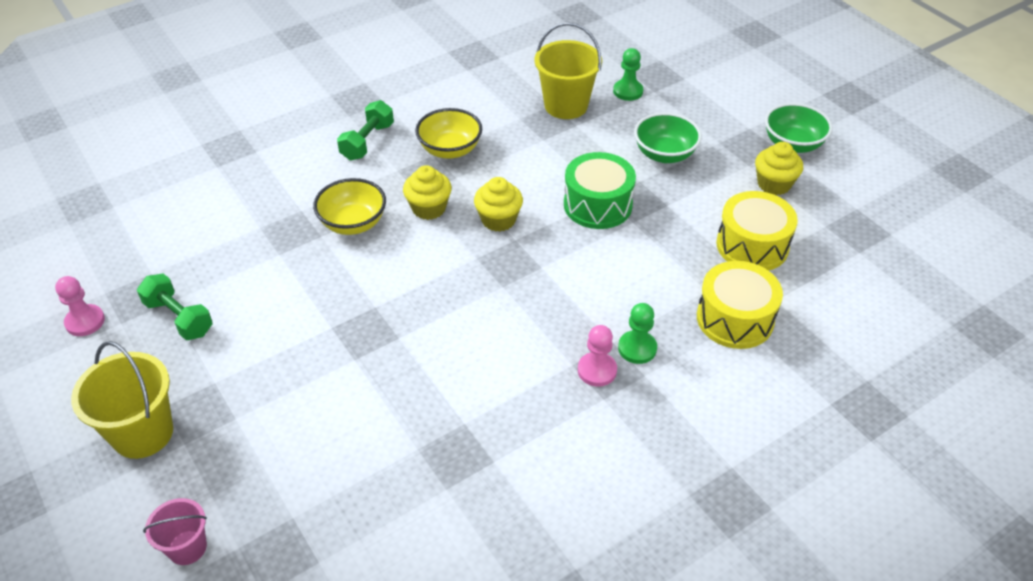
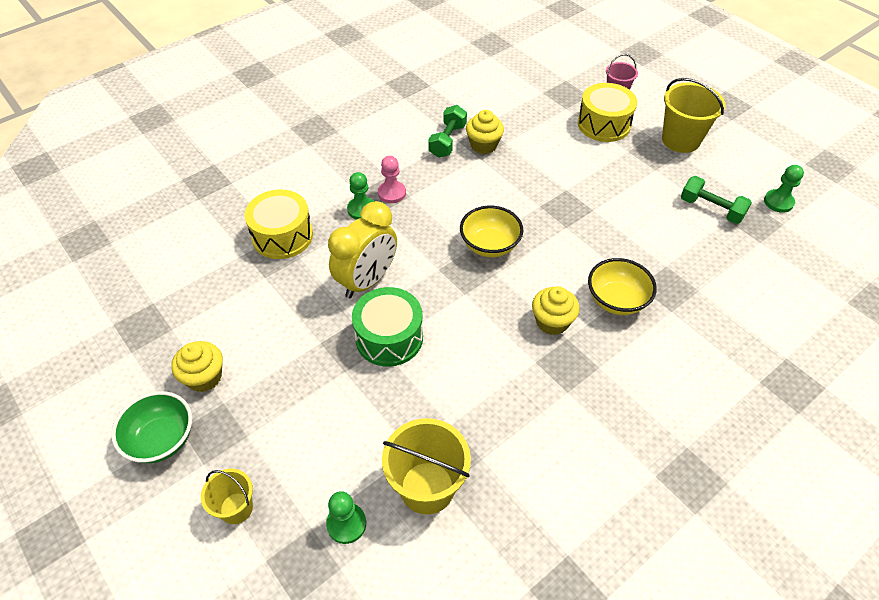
camera: 175 degrees right, 5 degrees up
(85, 321) = (778, 202): pink pawn -> green pawn
(367, 142) = (647, 405): green dumbbell -> green dumbbell (447, 141)
(450, 150) = (552, 400): yellow bowl -> yellow bowl (490, 245)
(498, 220) = (483, 313): yellow cupcake -> yellow cupcake (483, 145)
(623, 259) = (367, 281): none -> yellow clock
(664, 154) = (313, 411): green bowl -> none
(714, 103) = (236, 508): none -> yellow bucket
(752, 245) = (249, 302): yellow drum -> yellow drum (603, 124)

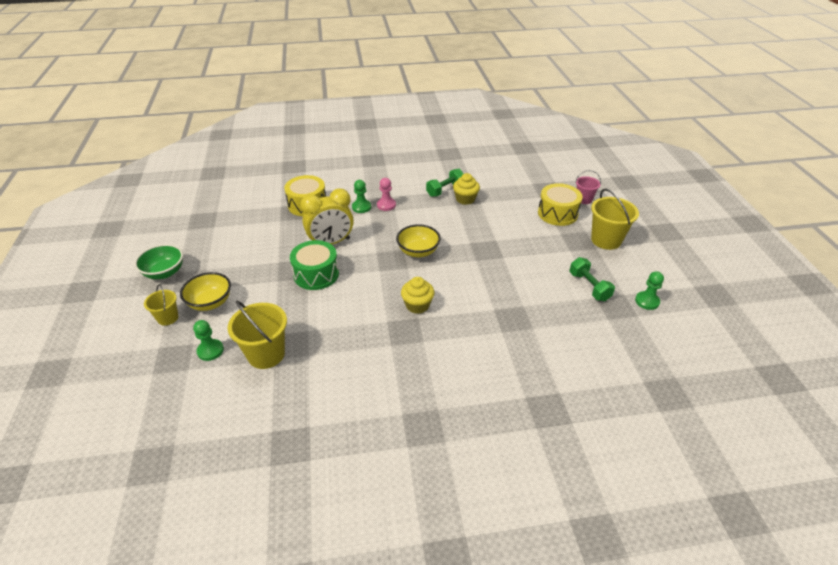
camera: 30 degrees right, 10 degrees down
(204, 377) = (208, 254): yellow cupcake -> none
(616, 300) = (470, 311): yellow bowl -> yellow bowl (210, 302)

